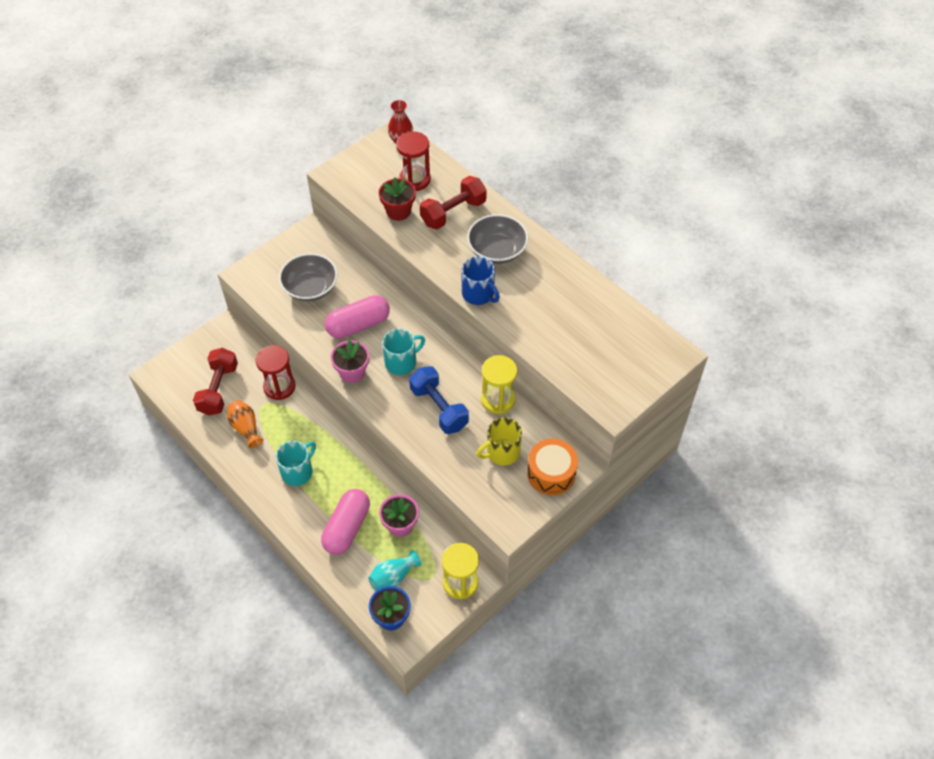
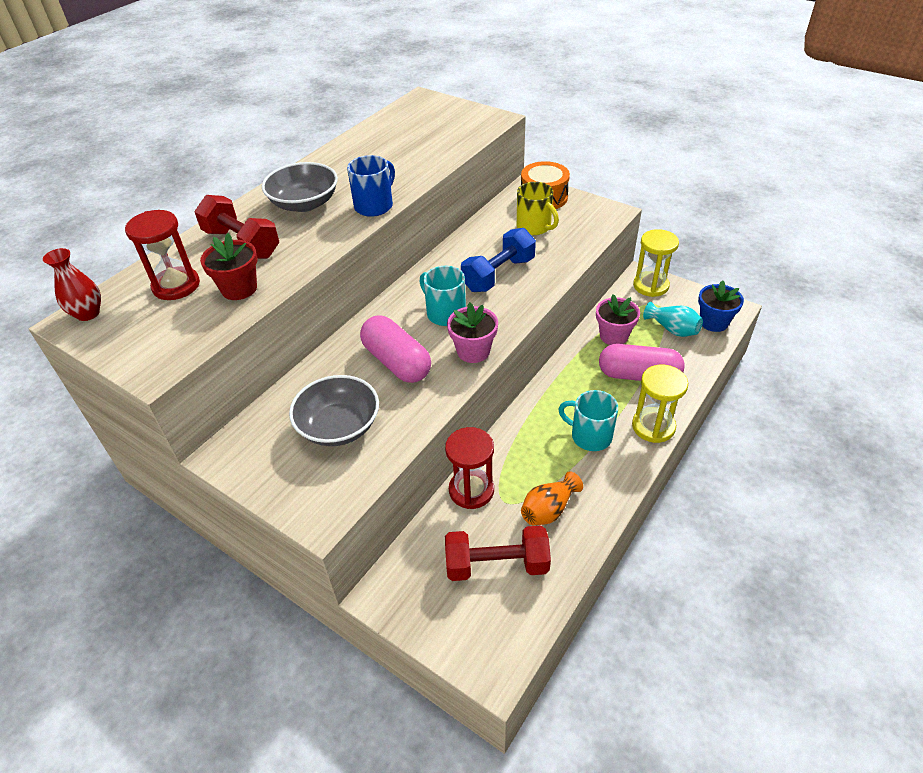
camera: 100 degrees left, 10 degrees down
(498, 399) = (472, 238): yellow hourglass -> yellow hourglass (653, 426)

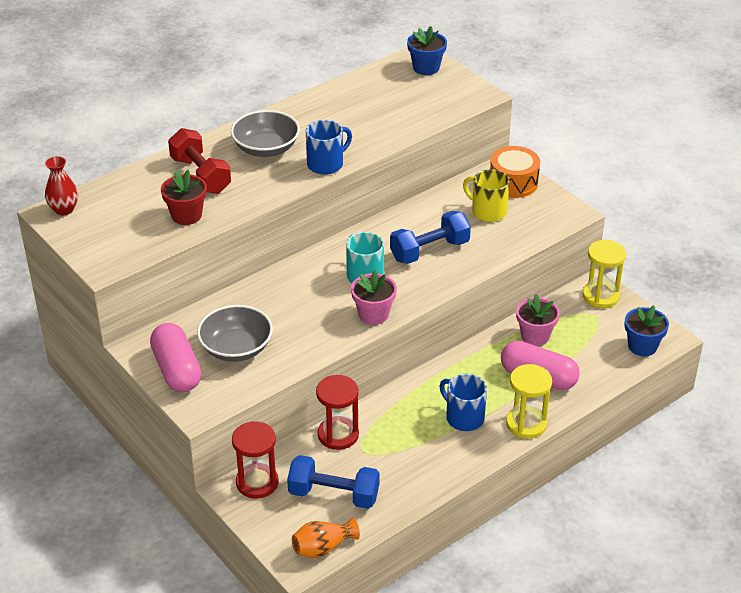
camera: 15 degrees right, 5 degrees down
(176, 286) = (137, 201): red hourglass -> red hourglass (257, 482)
(397, 362) = (304, 308): pink capsule -> pink capsule (177, 370)
(432, 106) = (426, 68): none -> blue flower pot
(496, 565) = (333, 495): red dumbbell -> blue dumbbell
(534, 227) = (487, 211): yellow mug -> yellow mug turned 150 degrees clockwise
(548, 509) = (397, 466): orange vase -> orange vase (323, 547)
(590, 436) = (463, 417): turquoise mug -> blue mug
(672, 329) = (597, 343): turquoise vase -> none

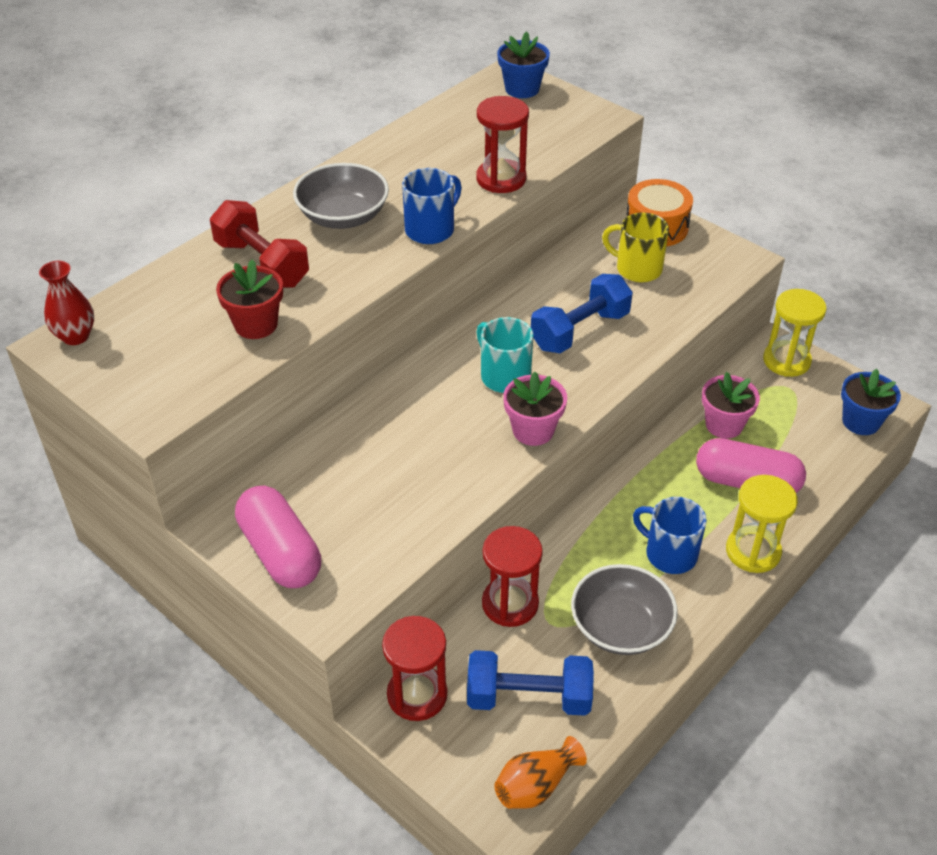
camera: 10 degrees left, 5 degrees up
(236, 348) = (357, 506): grey bowl -> grey bowl (621, 627)
(388, 133) = (501, 179): none -> red hourglass

